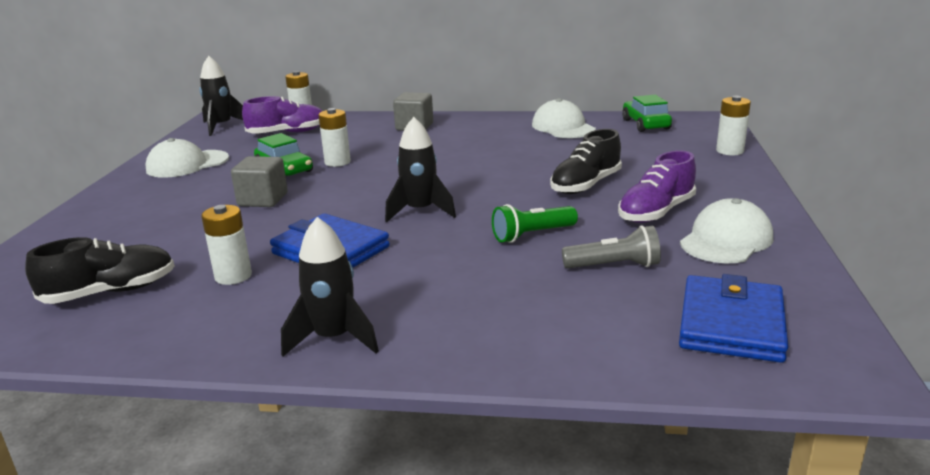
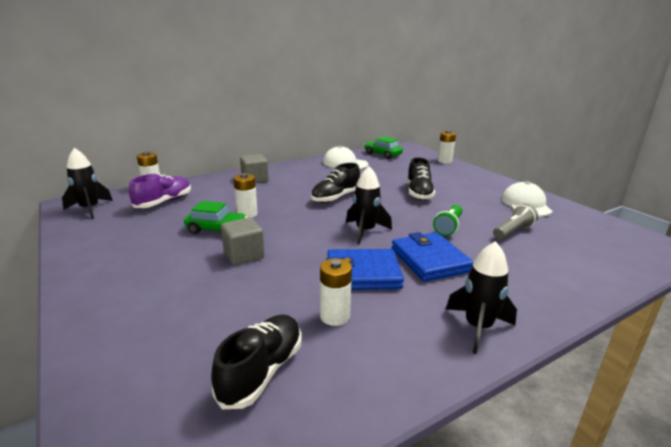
camera: 40 degrees left, 0 degrees up
(187, 164) = (117, 246): white cap -> none
(464, 166) = (335, 197): none -> black shoe
(656, 212) = (475, 199): purple shoe -> none
(731, 324) = (602, 243): blue wallet -> blue wallet (430, 260)

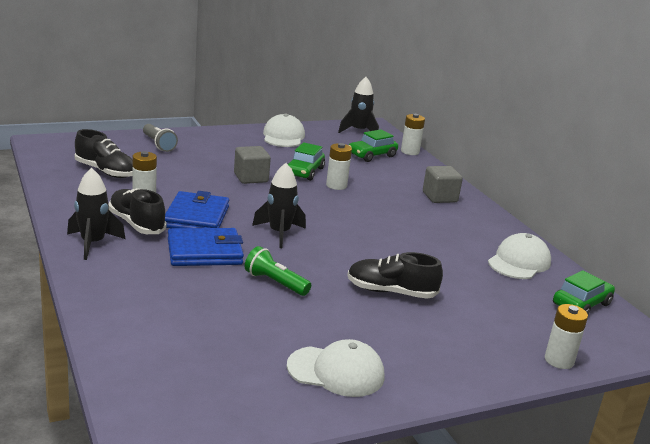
camera: 95 degrees right, 0 degrees up
(103, 247) = (283, 136): none -> white cap
(164, 202) = (372, 155): purple shoe -> green car
(335, 197) = (377, 233): black shoe -> black shoe (136, 224)
(513, 231) = (249, 323): grey flashlight -> grey flashlight (158, 144)

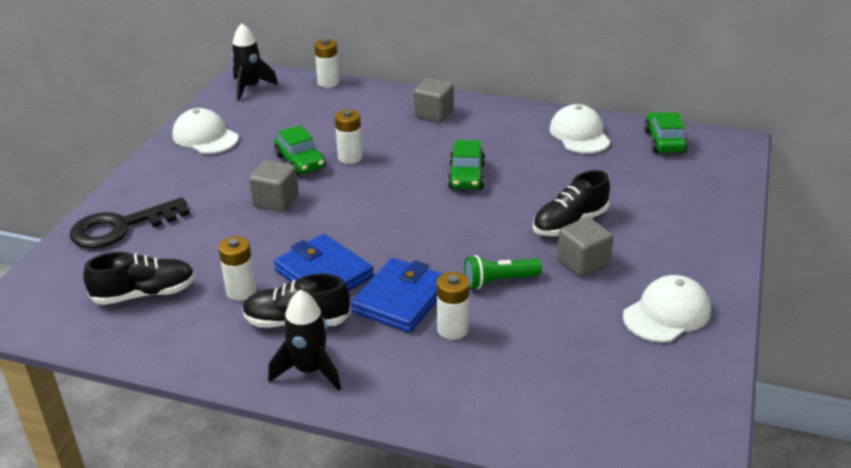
camera: 45 degrees left, 10 degrees up
(158, 144) = (121, 227): grey flashlight -> black key
(279, 233) = (410, 236): black rocket -> none
(348, 312) = (583, 262): none -> grey cube
(372, 155) = (311, 106): green car -> green car (466, 176)
(559, 360) = (730, 194): white battery -> white battery (452, 329)

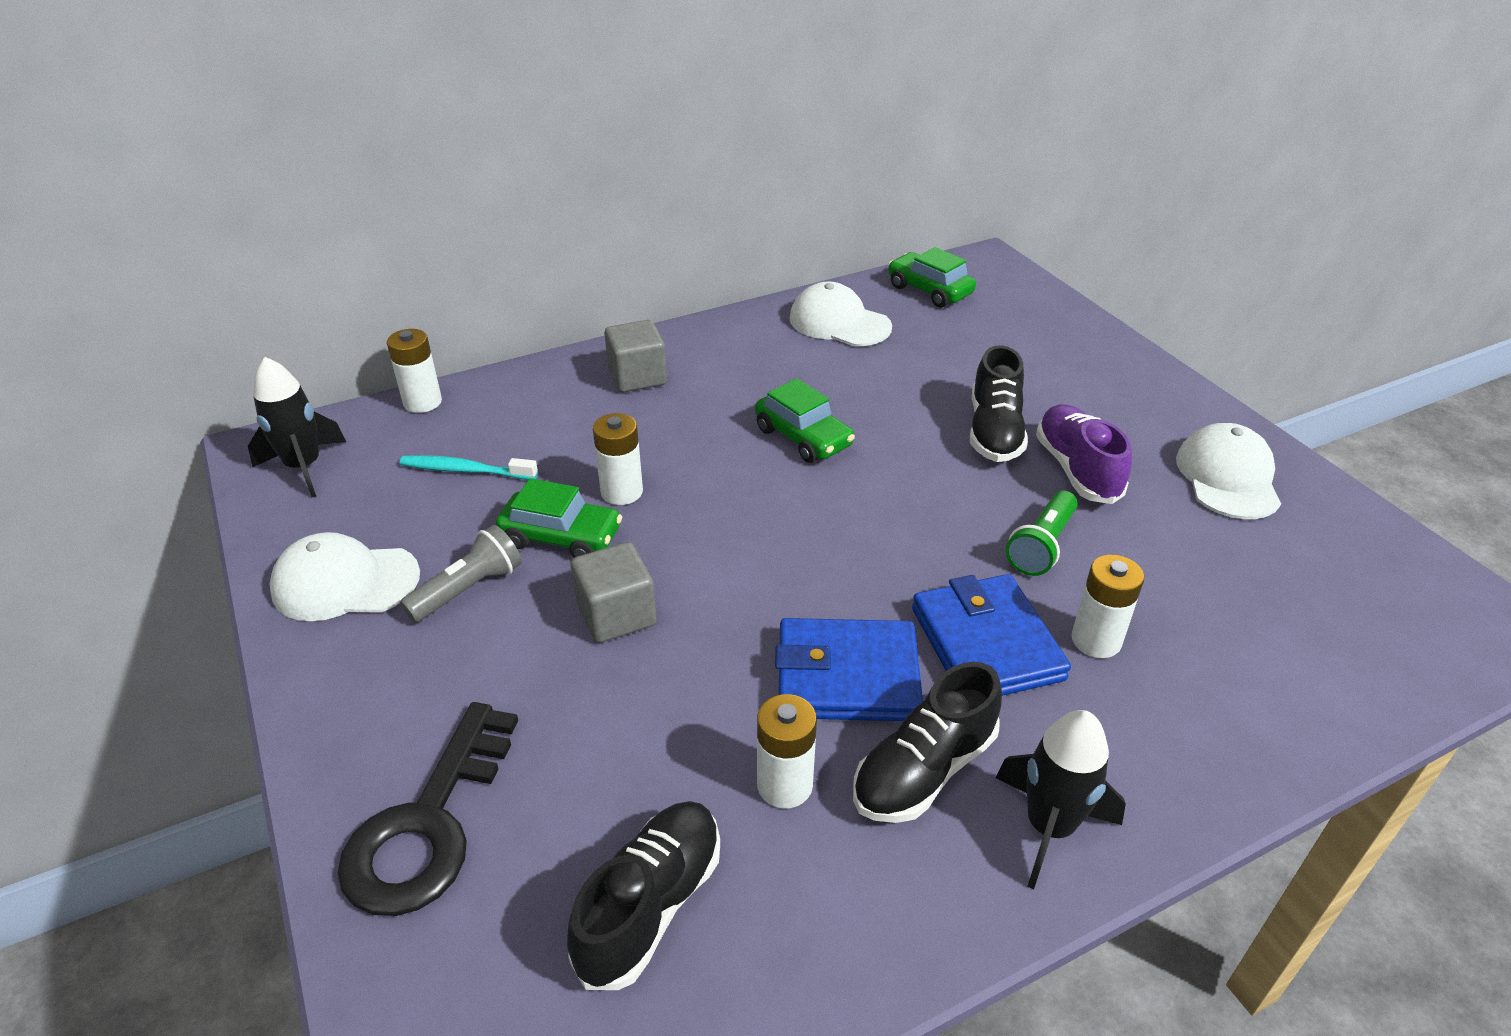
camera: 45 degrees left, 5 degrees up
(240, 162) = (468, 589): none -> grey flashlight
(304, 118) = (465, 470): none -> turquoise toothbrush
(583, 262) = (1077, 469): grey cube -> purple shoe

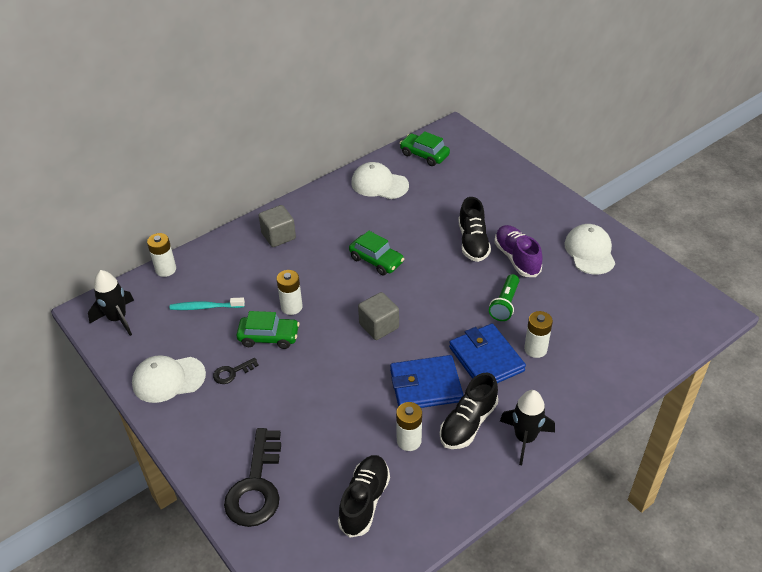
camera: 10 degrees left, 5 degrees up
(468, 589) = (232, 372): grey flashlight -> black key
(616, 615) = (309, 374): grey cube -> grey cube (379, 326)

